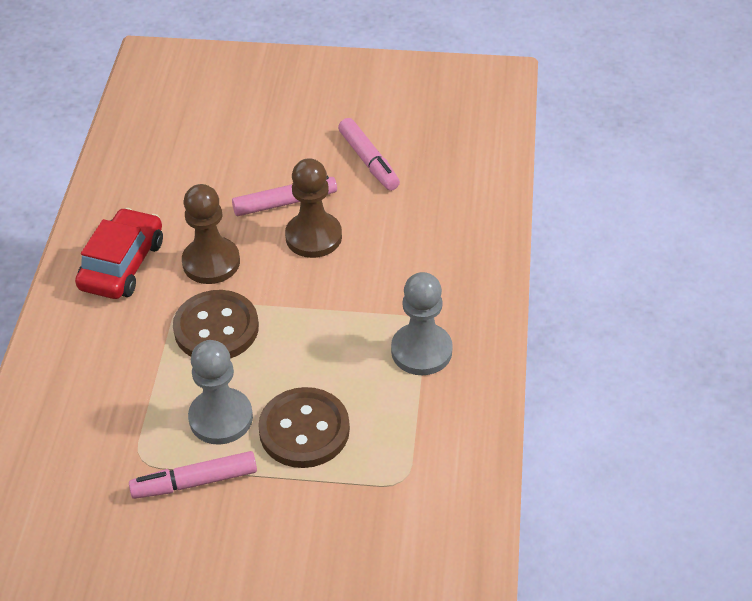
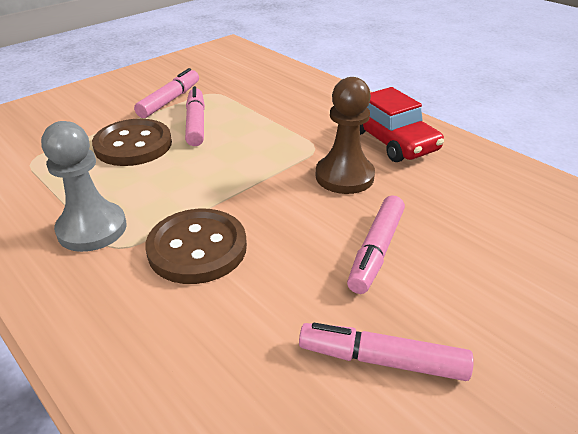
camera: 130 degrees right, 10 degrees down
(216, 328) = (271, 151): brown button -> brown button (197, 248)
(221, 418) = (196, 123): grey pawn -> pink marker
(313, 237) = (305, 243): brown pawn -> none

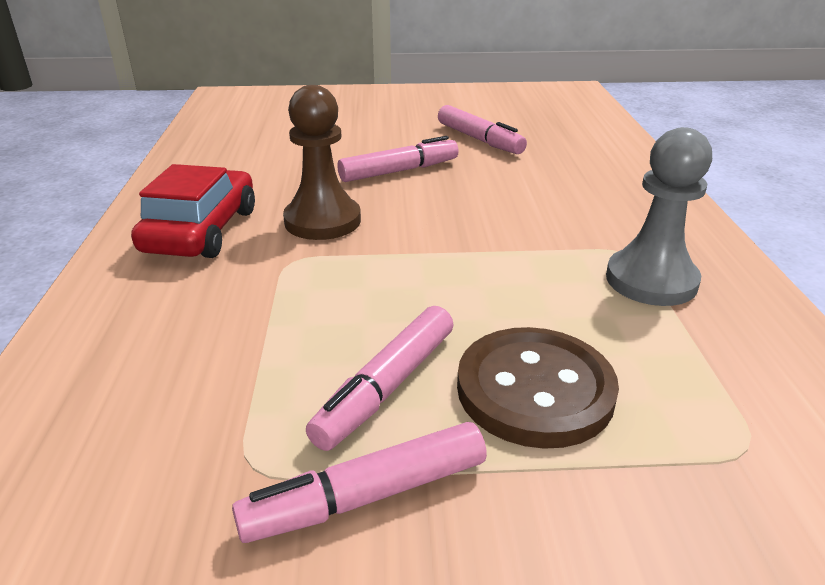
camera: 140 degrees left, 5 degrees down
(197, 248) = (544, 223): brown button -> none

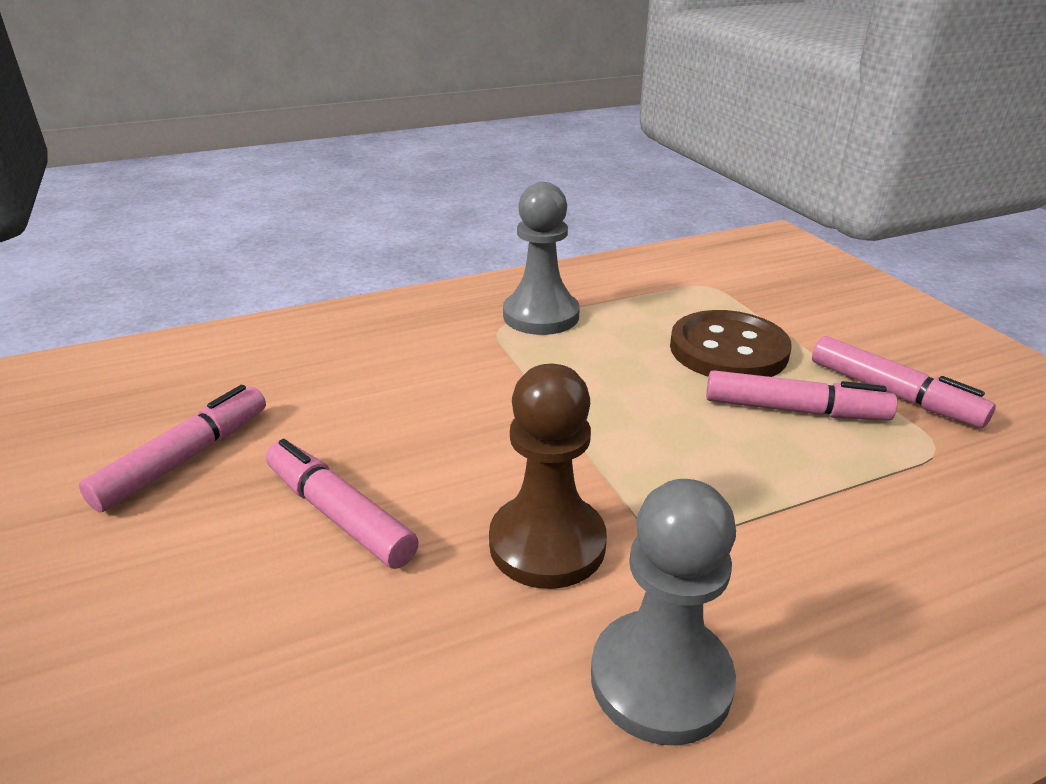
camera: 110 degrees left, 0 degrees up
(201, 231) = (660, 679): red car -> grey pawn

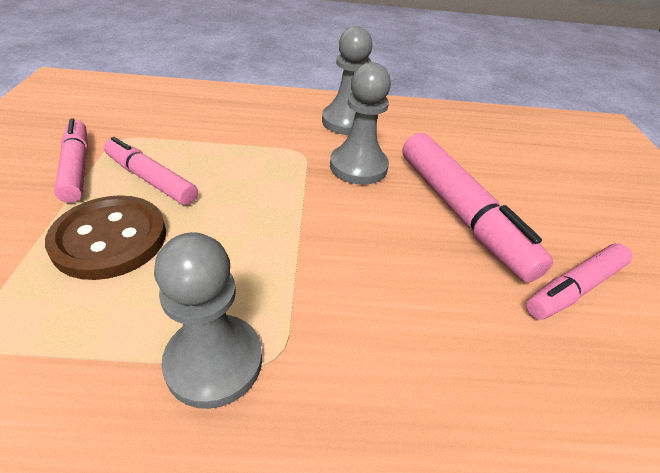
camera: 160 degrees left, 10 degrees up
(339, 514) = (461, 213): pink marker -> pink marker, size x1.62
(547, 544) = (358, 167): brown pawn -> grey pawn

